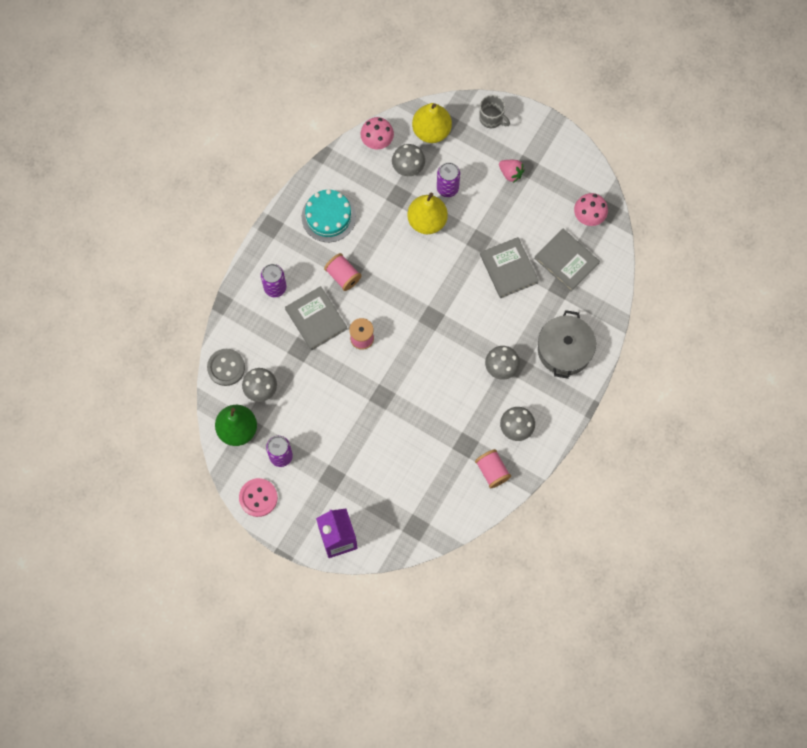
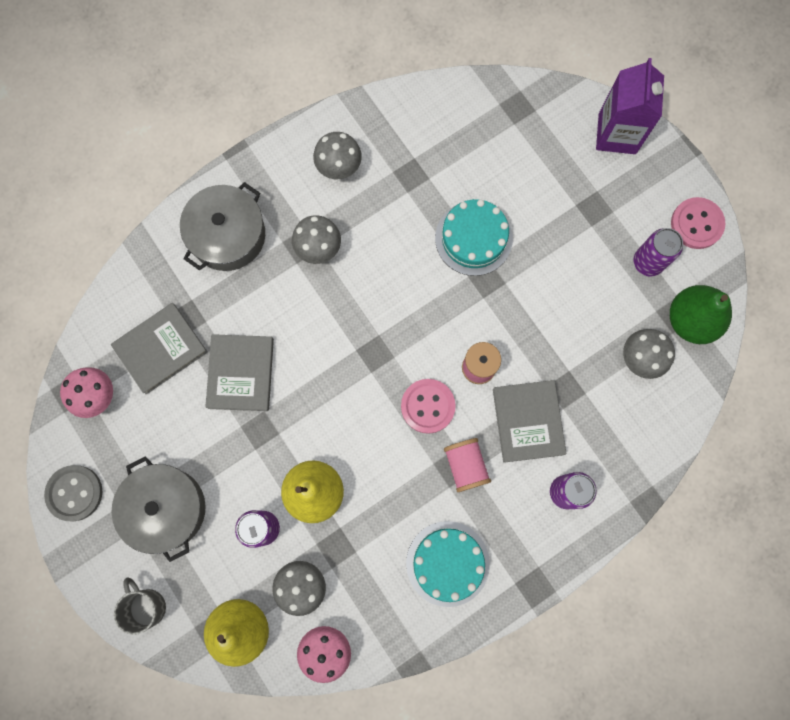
camera: 155 degrees left, 5 degrees up
(226, 367) = (675, 409): grey button -> grey button (74, 493)
(383, 300) = (428, 406): none -> pink button
(403, 420) = (473, 238): none -> turquoise cake
(492, 471) = (394, 130): pink spool -> none
(510, 173) = (165, 508): pink strawberry -> grey pot
(566, 261) = (160, 349): grey book -> grey book turned 75 degrees clockwise

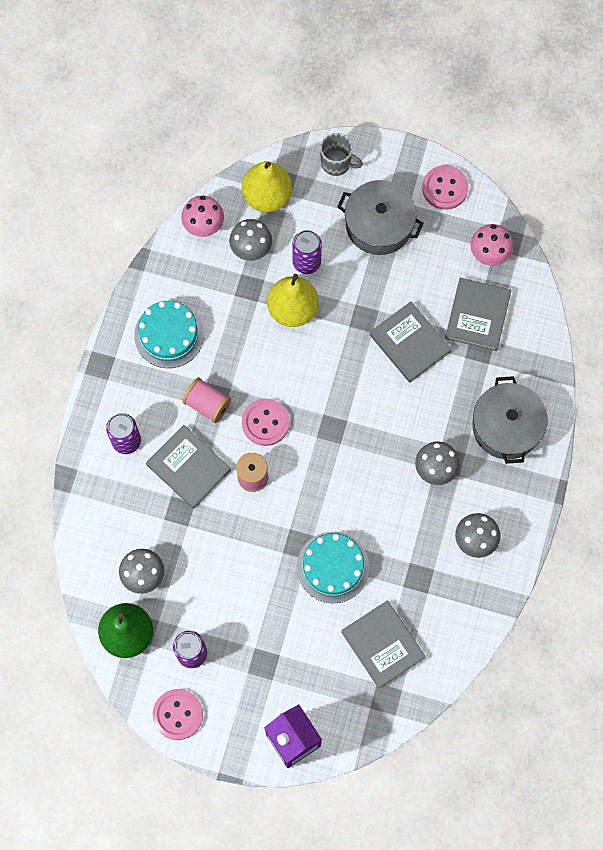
camera: 140 degrees right, 5 degrees down
(74, 493) = (445, 188): grey button -> pink button
(485, 148) = (382, 644): none -> grey book

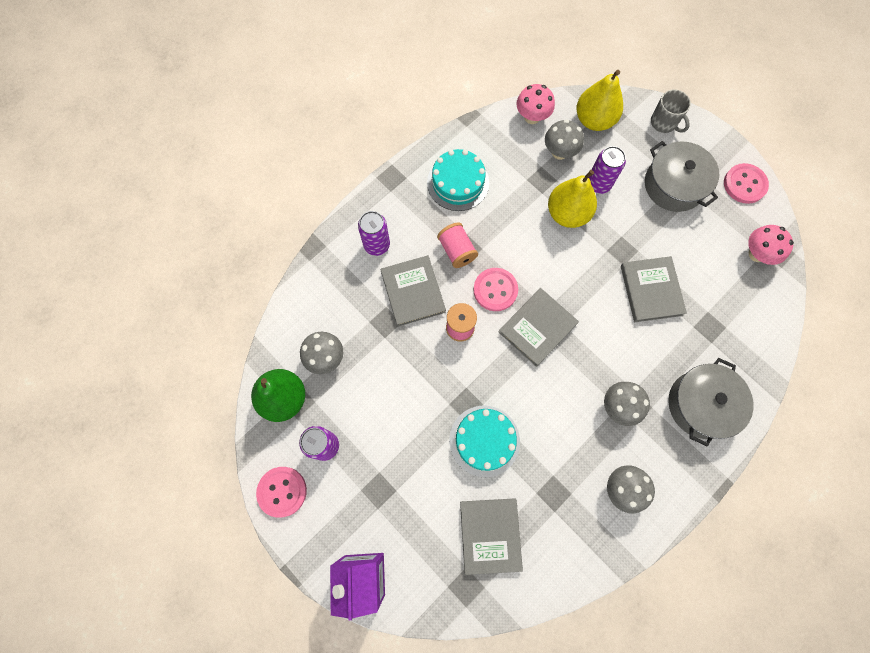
camera: 30 degrees right, 0 degrees up
(477, 315) = (722, 298): grey book -> grey book (537, 328)

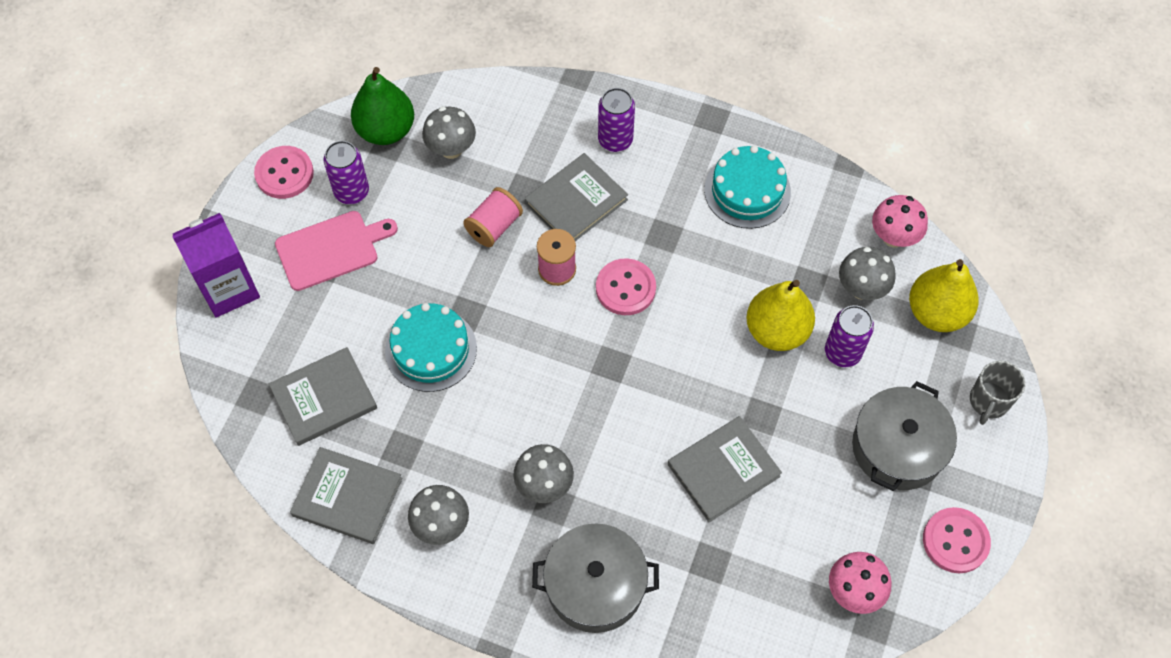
camera: 65 degrees right, 10 degrees down
(367, 481) = (331, 249): none -> pink cutting board
(457, 251) = (654, 226): pink spool -> pink spool (494, 226)
(537, 328) = (601, 354): grey book -> grey book (347, 497)

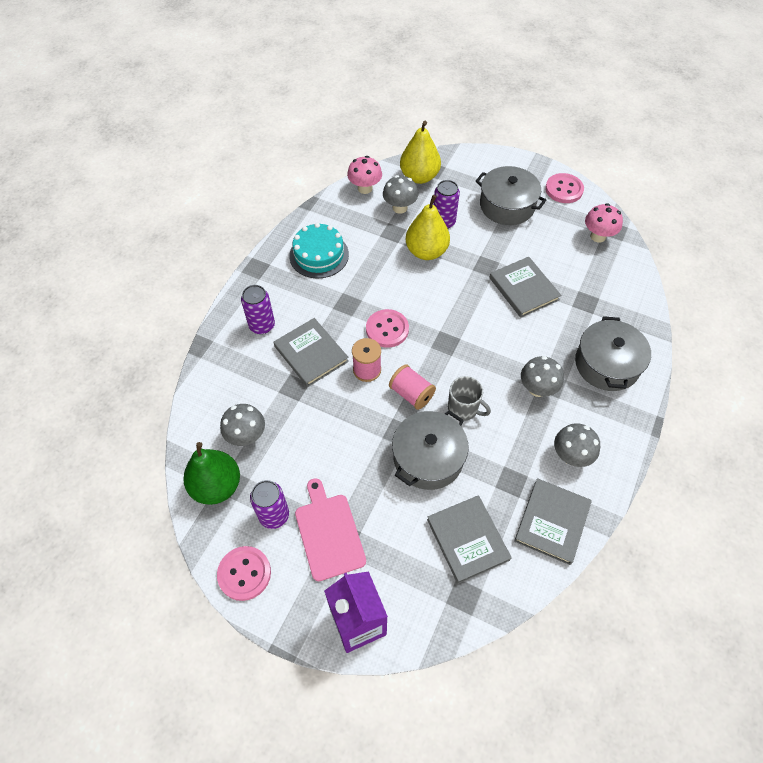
camera: 85 degrees left, 5 degrees down
(431, 349) = (428, 458): turquoise cake -> grey pot
(494, 226) = (324, 409): pink spool -> pink spool (411, 394)
(988, 401) = (478, 164): grey mug -> grey mug (463, 408)

